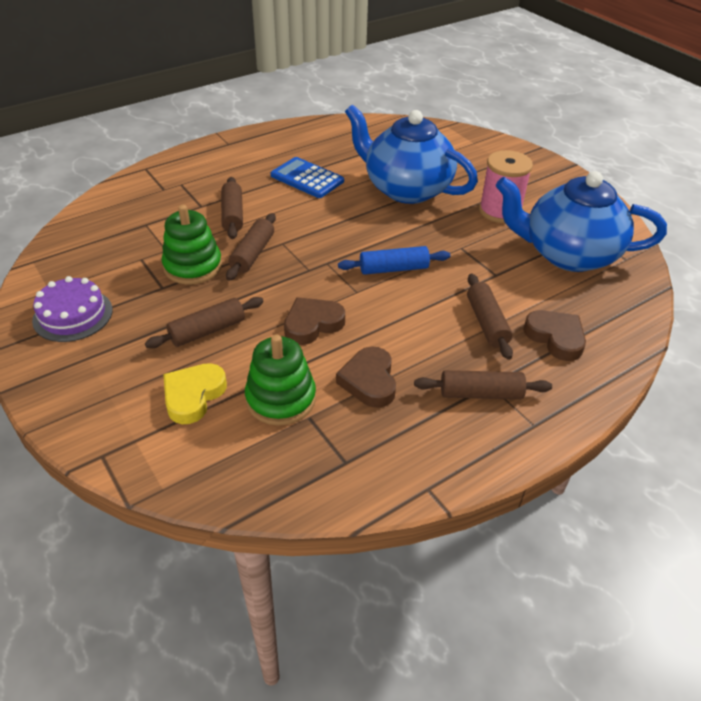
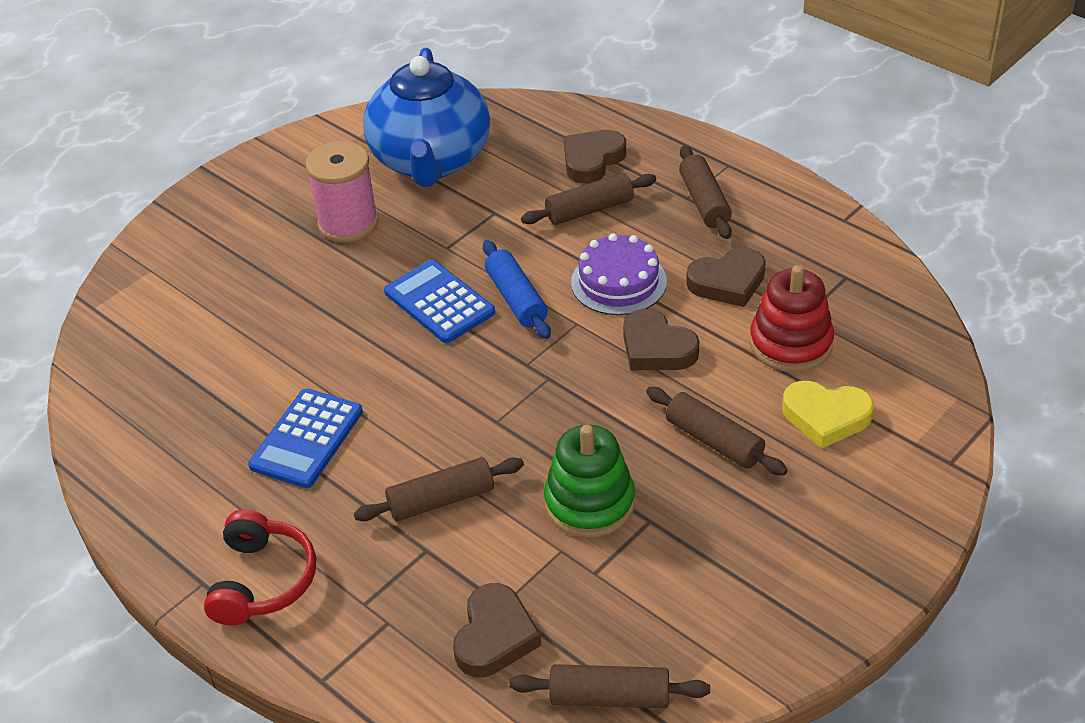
camera: 100 degrees left, 0 degrees up
(73, 315) = (752, 598): purple cake -> purple cake (618, 282)
(127, 219) = (495, 636): none -> brown heart
(217, 158) = (262, 581): none -> red headphones
(252, 254) = (534, 446): brown rolling pin -> brown rolling pin (609, 697)
(281, 399) = (790, 343): green stacking toy -> red stacking toy
(403, 236) = (439, 302): none -> blue calculator
(406, 189) = (312, 321): blue teapot -> none

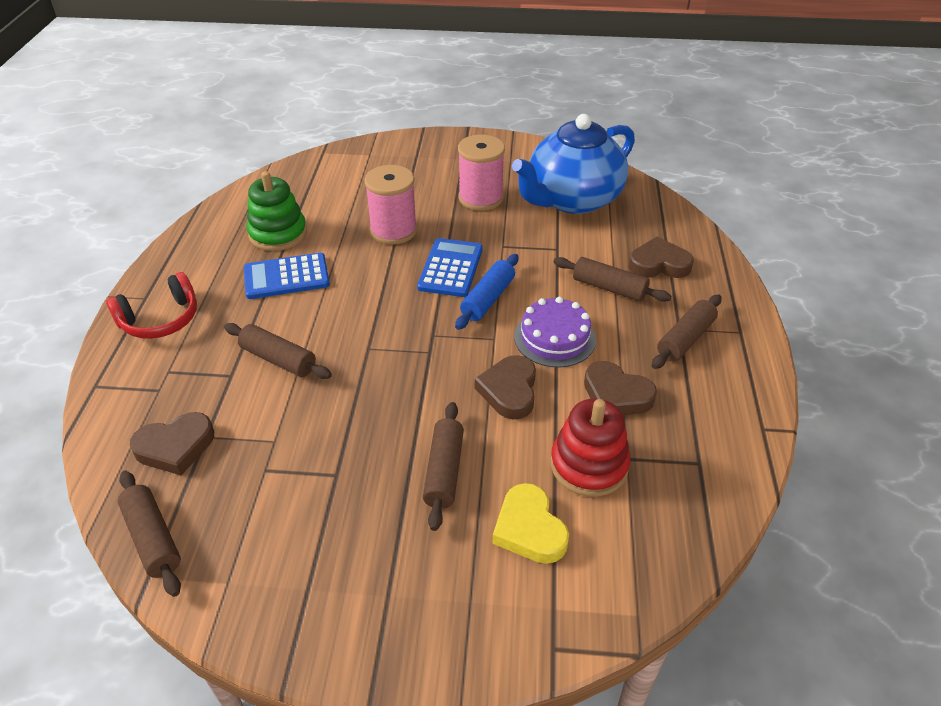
camera: 50 degrees right, 0 degrees up
(325, 316) = (393, 231): none -> pink spool
(589, 503) = (329, 433): green stacking toy -> green stacking toy (278, 234)

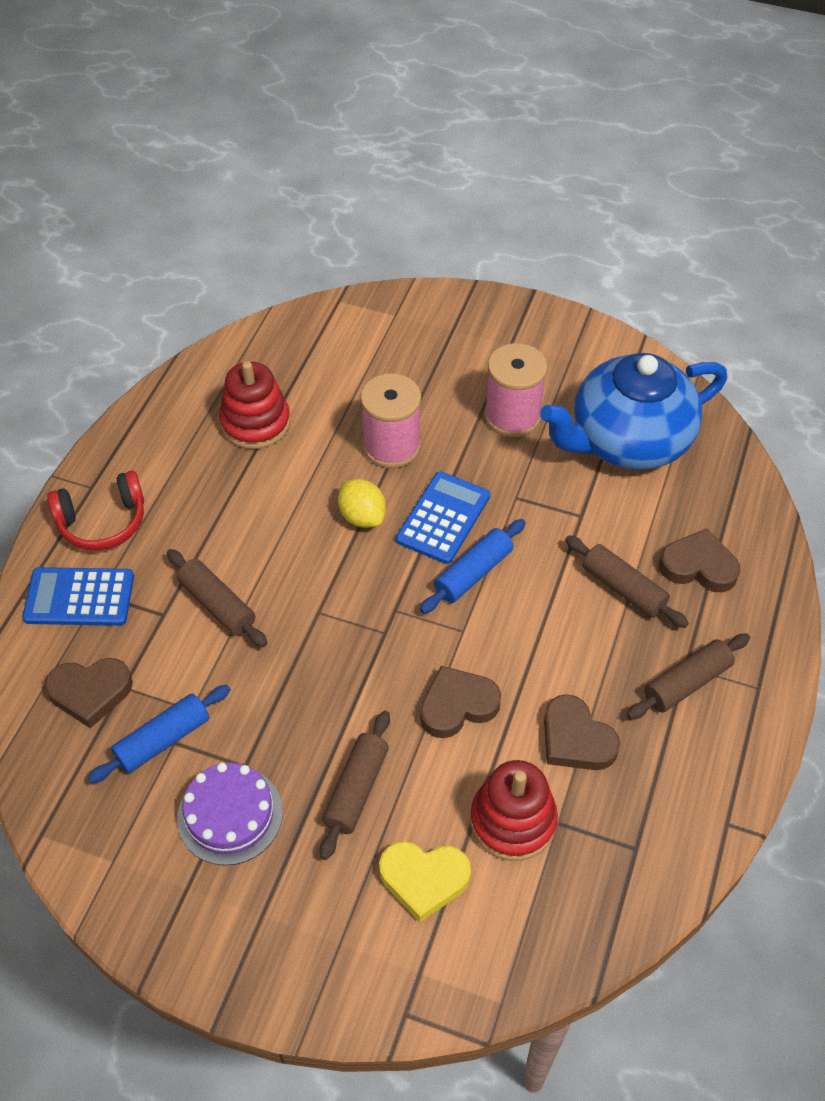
camera: 15 degrees right, 10 degrees up
(153, 538) = (51, 794): brown rolling pin -> none
(254, 470) = (163, 740): none -> blue rolling pin
(278, 234) = (255, 423): green stacking toy -> red stacking toy
(286, 277) = (251, 490): blue calculator -> blue calculator (79, 597)
(384, 278) = (362, 516): none -> yellow lemon
(509, 391) = (457, 705): brown heart -> brown heart turned 45 degrees clockwise
(529, 529) = (424, 879): yellow heart -> yellow heart turned 75 degrees counterclockwise
(554, 338) = (533, 646): purple cake -> purple cake (230, 815)

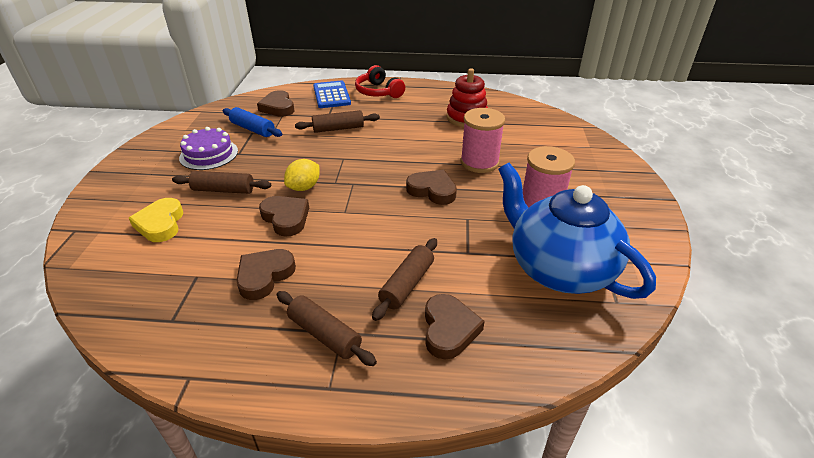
camera: 75 degrees right, 15 degrees down
(217, 605) = (338, 128): brown rolling pin -> brown rolling pin turned 45 degrees clockwise
(362, 516) = (418, 161): yellow lemon -> yellow lemon (304, 187)
(443, 518) = (432, 190): blue calculator -> brown heart
(473, 573) = (392, 209): blue rolling pin -> none
(513, 820) = (199, 254): red stacking toy -> none

